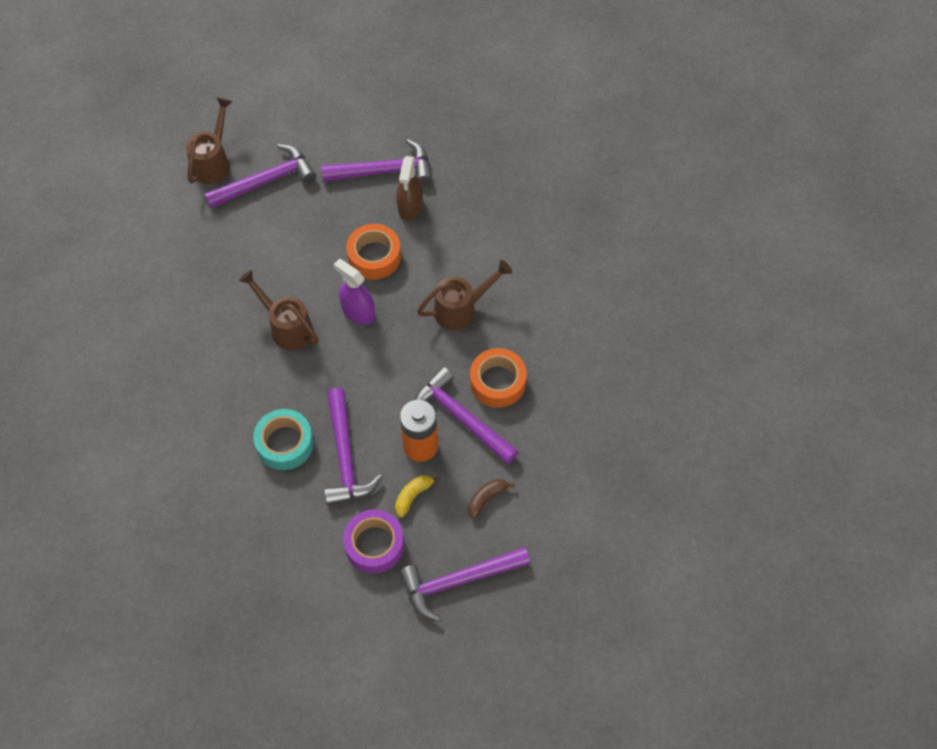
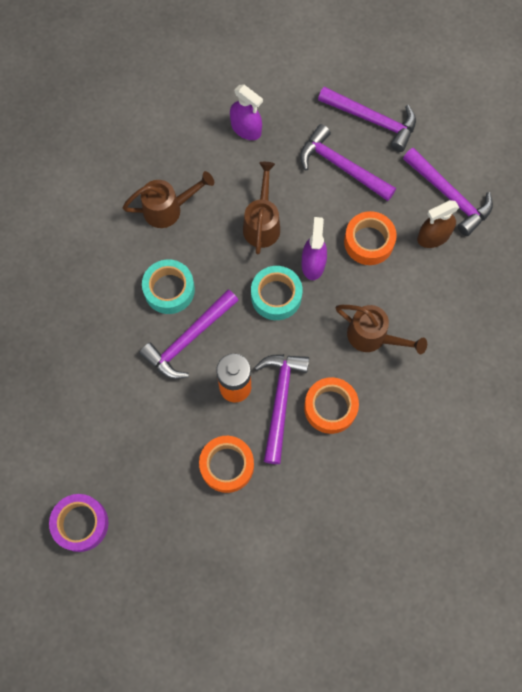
camera: 55 degrees right, 10 degrees up
(185, 282) = (246, 129): none -> purple spray bottle
(213, 162) = (359, 73): brown watering can -> brown watering can (168, 209)
(363, 359) = (276, 296): none -> turquoise tape
(374, 545) = (134, 409): purple tape -> purple tape (81, 524)
(413, 496) = (191, 409): yellow banana -> none
(458, 581) = (146, 490): purple hammer -> purple hammer (341, 167)
(486, 498) = (227, 465): brown banana -> orange tape

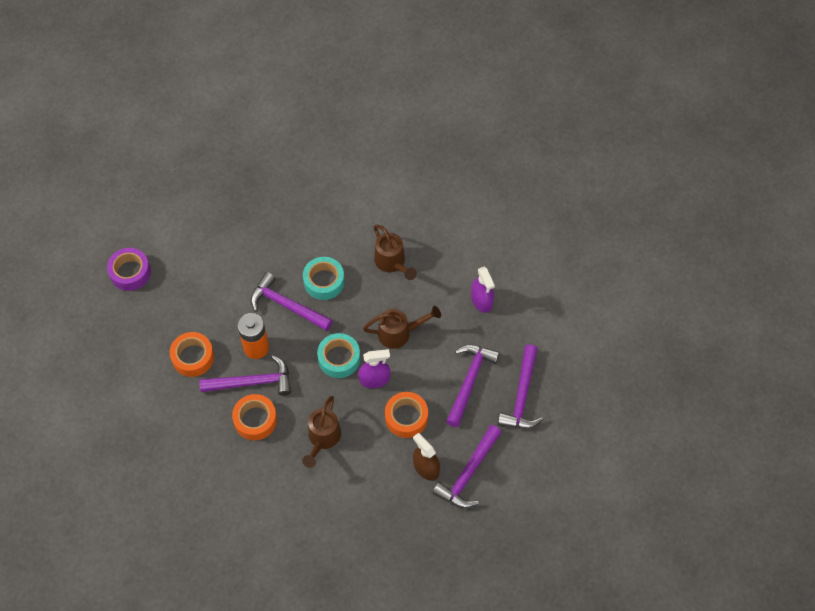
camera: 75 degrees right, 10 degrees down
(246, 129) = (481, 300): purple spray bottle -> purple spray bottle turned 45 degrees counterclockwise

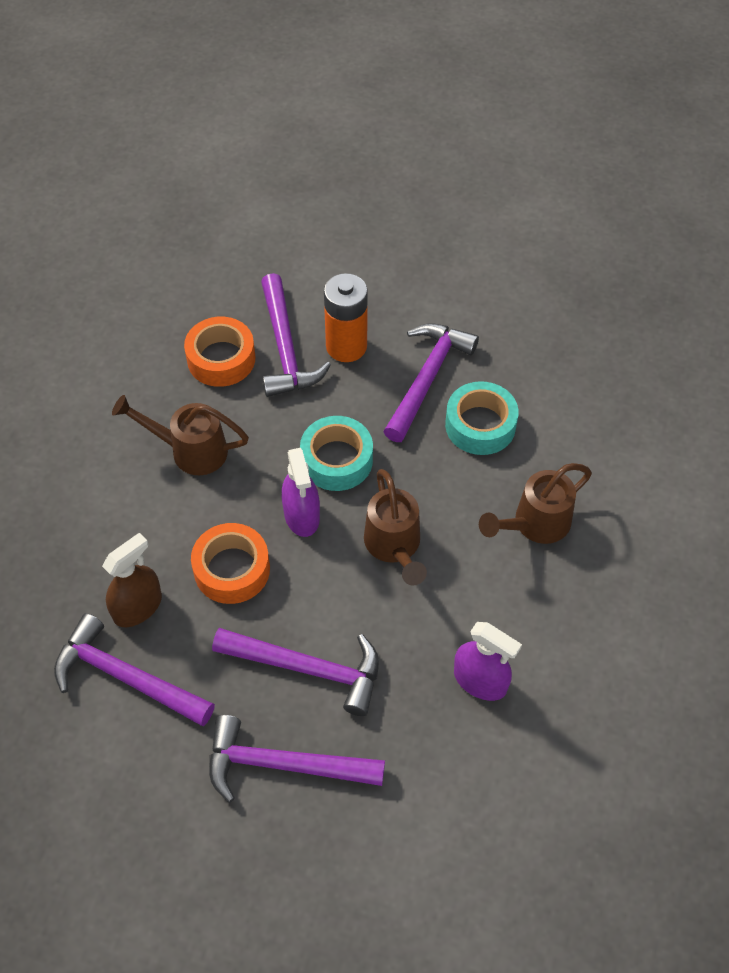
camera: 85 degrees right, 5 degrees down
(130, 272) = (456, 182): purple tape -> none
(193, 357) = (322, 271): orange tape -> none
(481, 300) = (480, 681): purple spray bottle -> purple spray bottle turned 120 degrees counterclockwise

